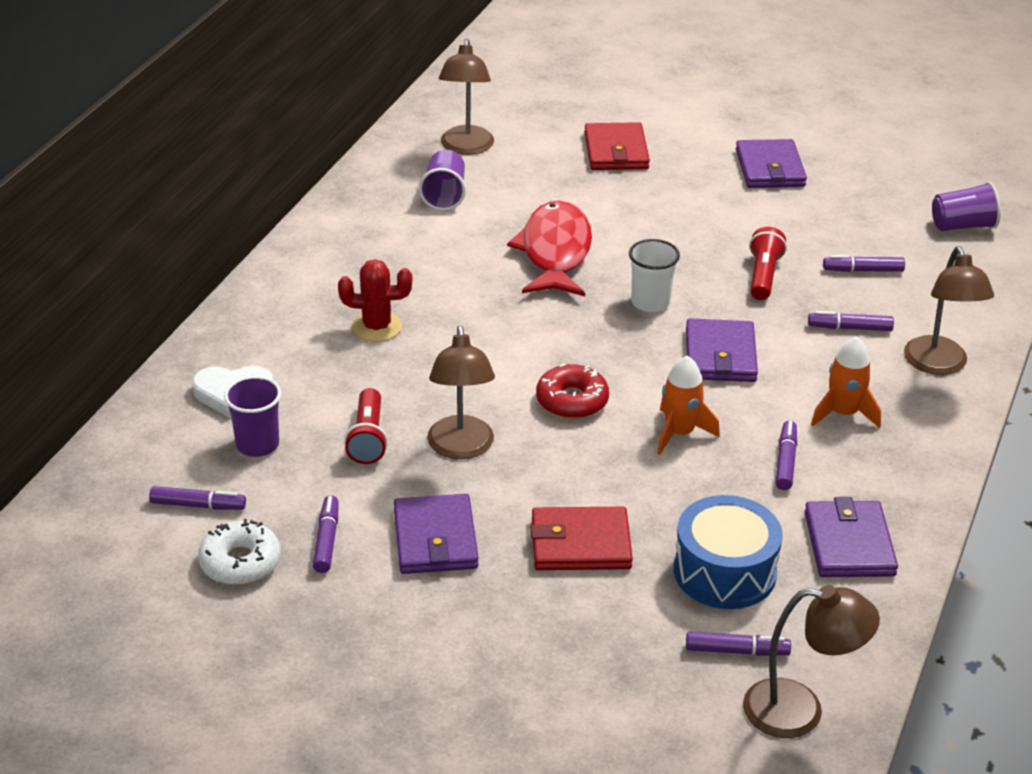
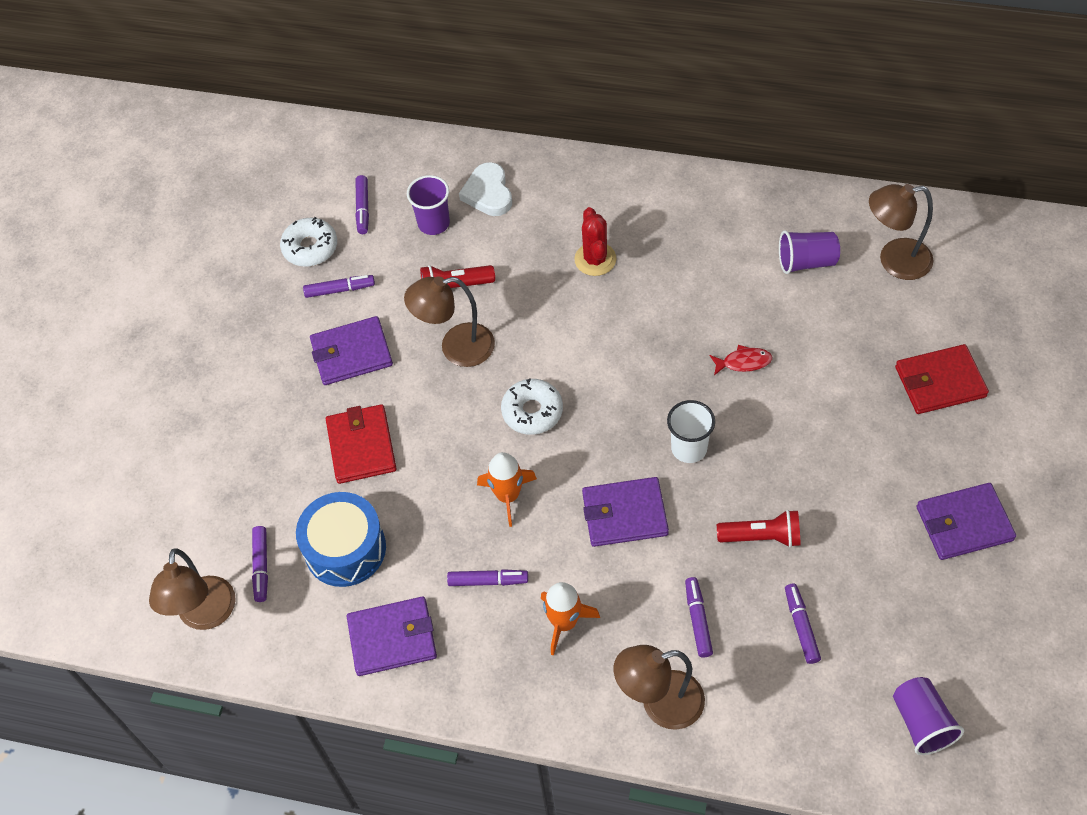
camera: 85 degrees right, 20 degrees up
(555, 252) = (743, 362): red fish -> red fish, size x0.42
(572, 401) = (532, 411): red donut -> white donut

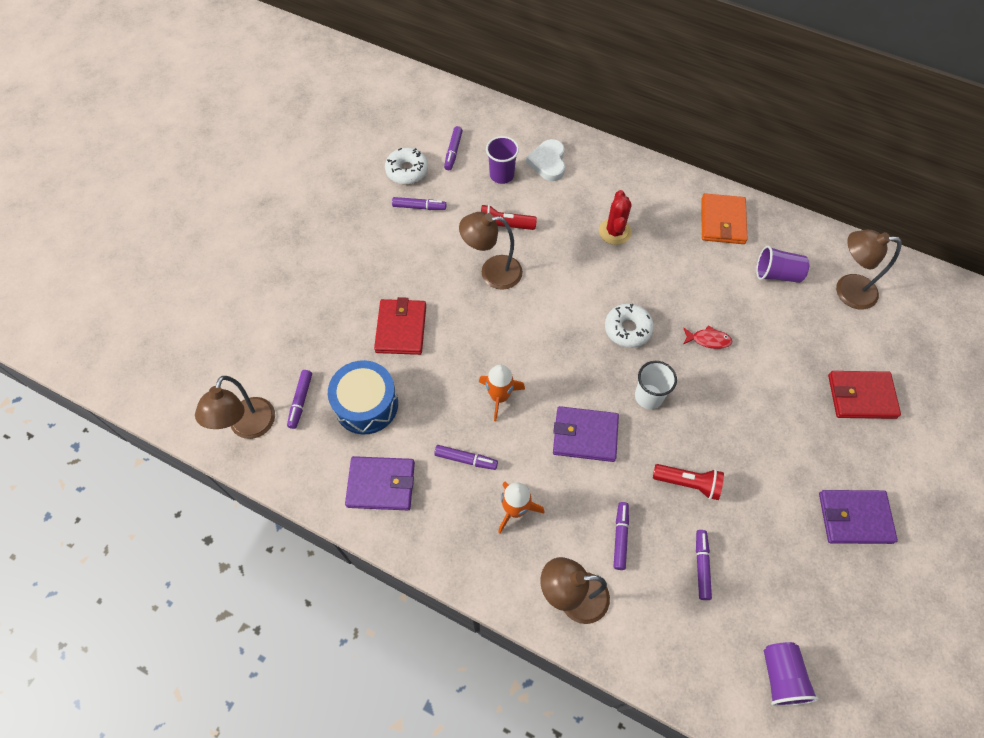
camera: 10 degrees right, 5 degrees up
(351, 353) = (414, 256): purple wallet -> none
(532, 411) = (536, 336): white donut -> white donut (627, 329)
(724, 213) = (722, 221): none -> orange wallet

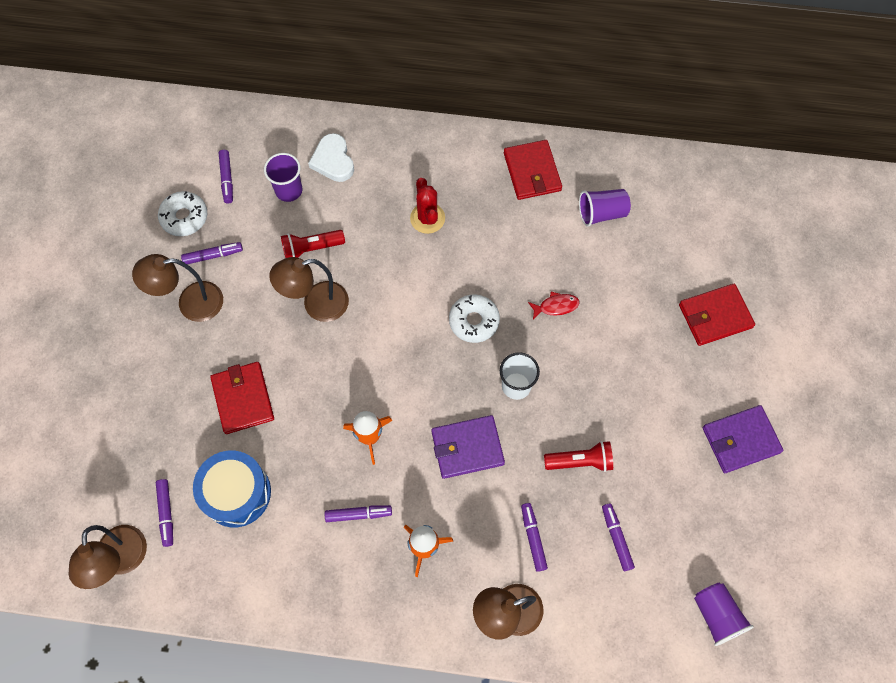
camera: 20 degrees left, 5 degrees up
(381, 484) = (282, 571): purple wallet -> none
(722, 221) = (532, 172): orange wallet -> red wallet
(847, 290) = (672, 209): brown lamp -> brown lamp (191, 303)

